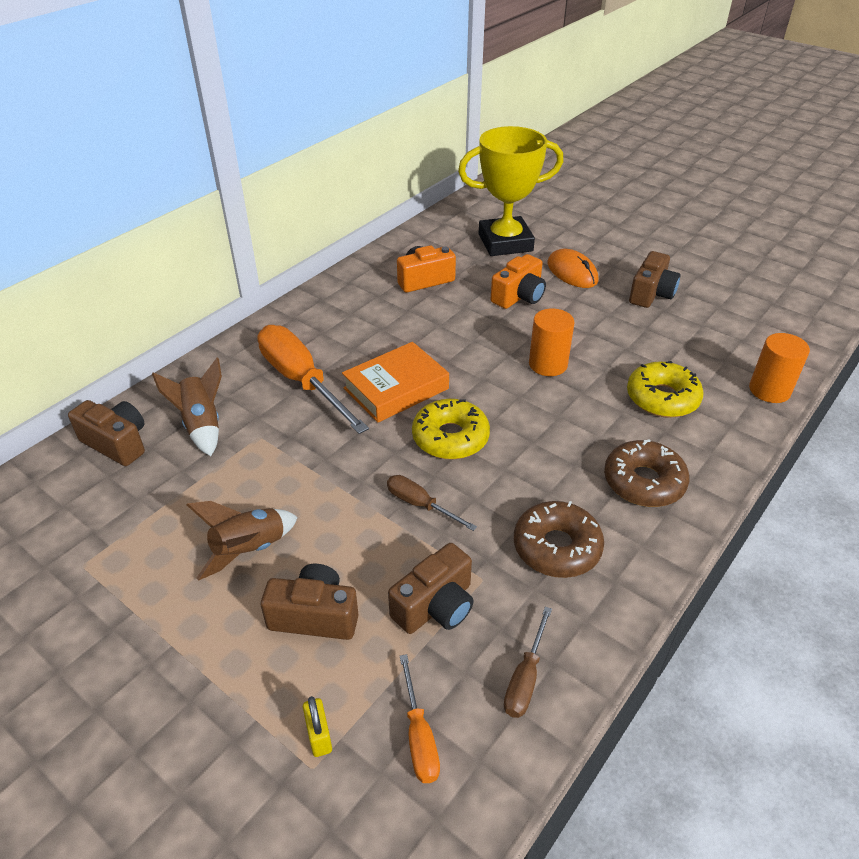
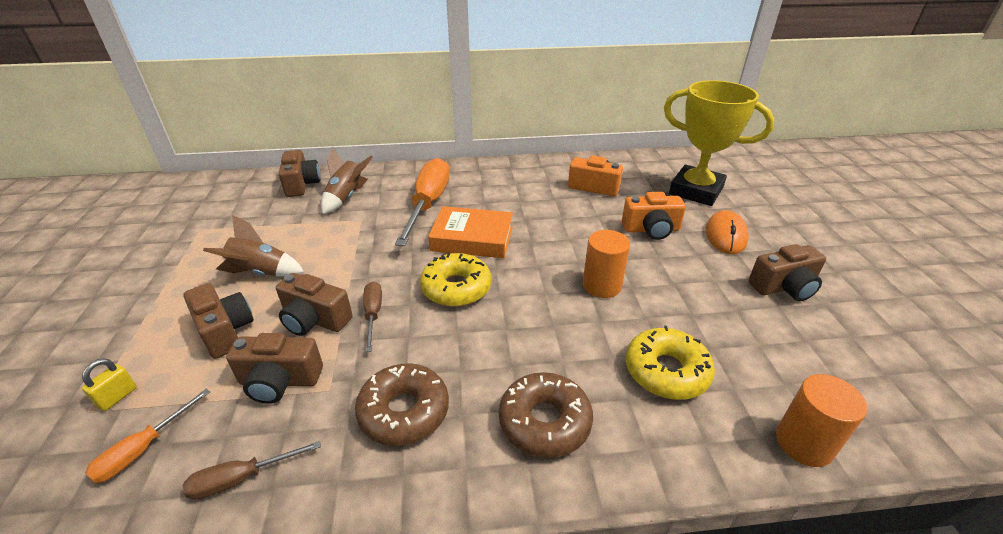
camera: 45 degrees right, 5 degrees down
(379, 545) = (315, 319): none -> brown camera

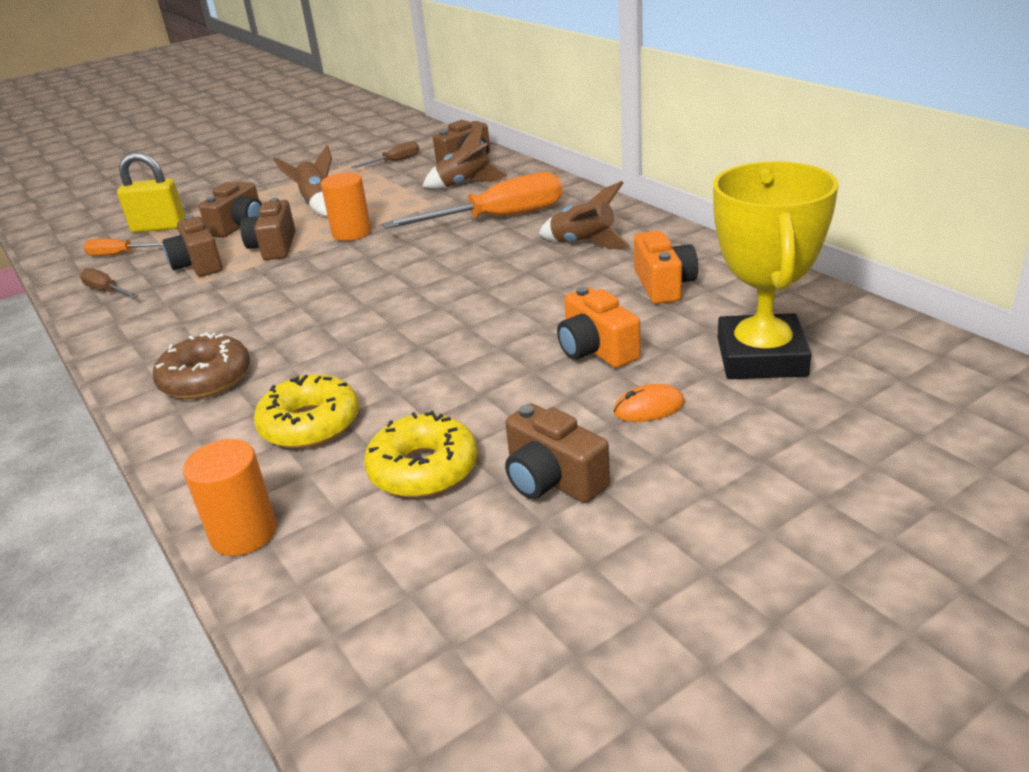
camera: 65 degrees right, 5 degrees down
(117, 397) = (159, 227): yellow padlock -> yellow padlock, size x1.96
(373, 314) = (297, 264): brown screwdriver -> brown screwdriver (395, 161)
(404, 411) = (189, 318): brown donut -> none
(456, 288) = (363, 282): yellow donut -> yellow donut (423, 469)
(472, 238) = (455, 259): orange book -> none
(512, 190) = (584, 244): none -> brown rocket
(602, 285) = (434, 350): orange cylinder -> orange cylinder (352, 233)
(725, 235) = (649, 407): orange mouse -> orange mouse, size x0.65

